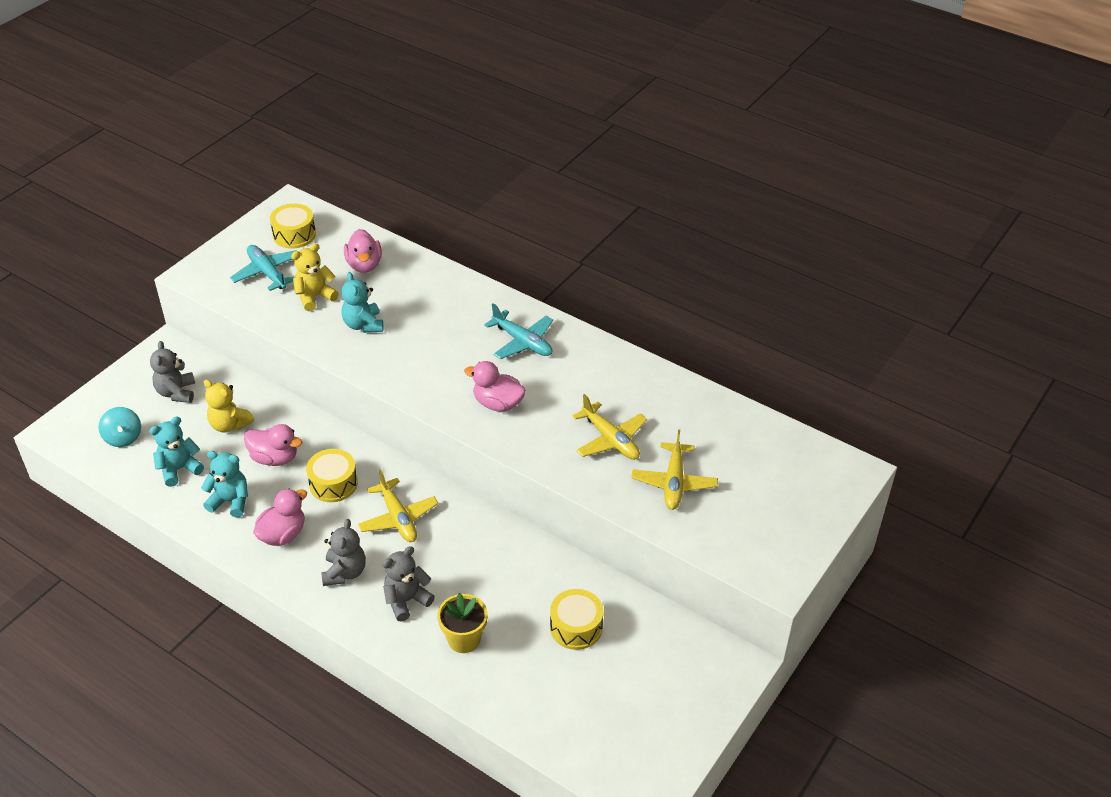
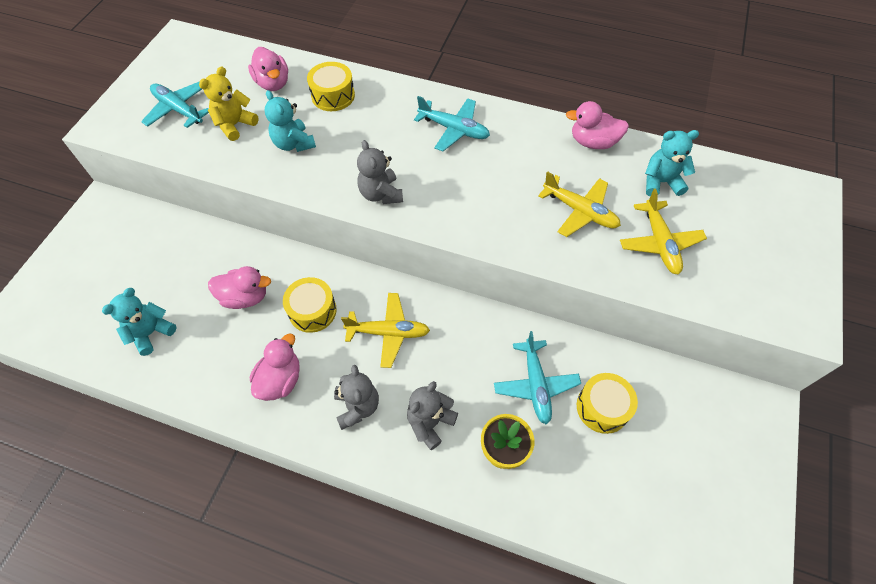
camera: 15 degrees left, 15 degrees up
(123, 438) = (82, 311): turquoise spinning top -> none
(176, 392) = (125, 249): grey teddy bear -> grey teddy bear (381, 194)
(229, 425) = (189, 272): yellow teddy bear -> none
(230, 501) = (215, 356): turquoise teddy bear -> turquoise teddy bear (660, 182)
(294, 235) = (194, 66): yellow drum -> yellow drum (333, 96)
(398, 518) = (389, 332): yellow plane -> yellow plane turned 45 degrees counterclockwise
(498, 403) = (457, 198): pink duck -> pink duck (593, 142)
(520, 594) = (535, 385): none -> turquoise plane

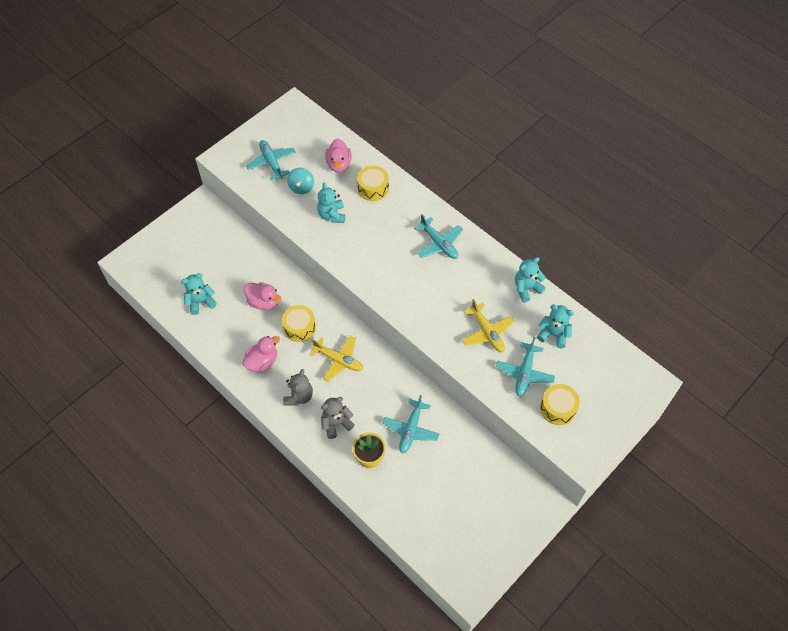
camera: 25 degrees right, 0 degrees up
(235, 125) = (301, 187): yellow teddy bear -> turquoise spinning top
(381, 194) = (369, 271): grey teddy bear -> none
(593, 142) = (526, 288): pink duck -> turquoise teddy bear
(602, 407) = (443, 460): yellow drum -> yellow drum (558, 408)
(659, 243) = (524, 373): yellow plane -> turquoise plane

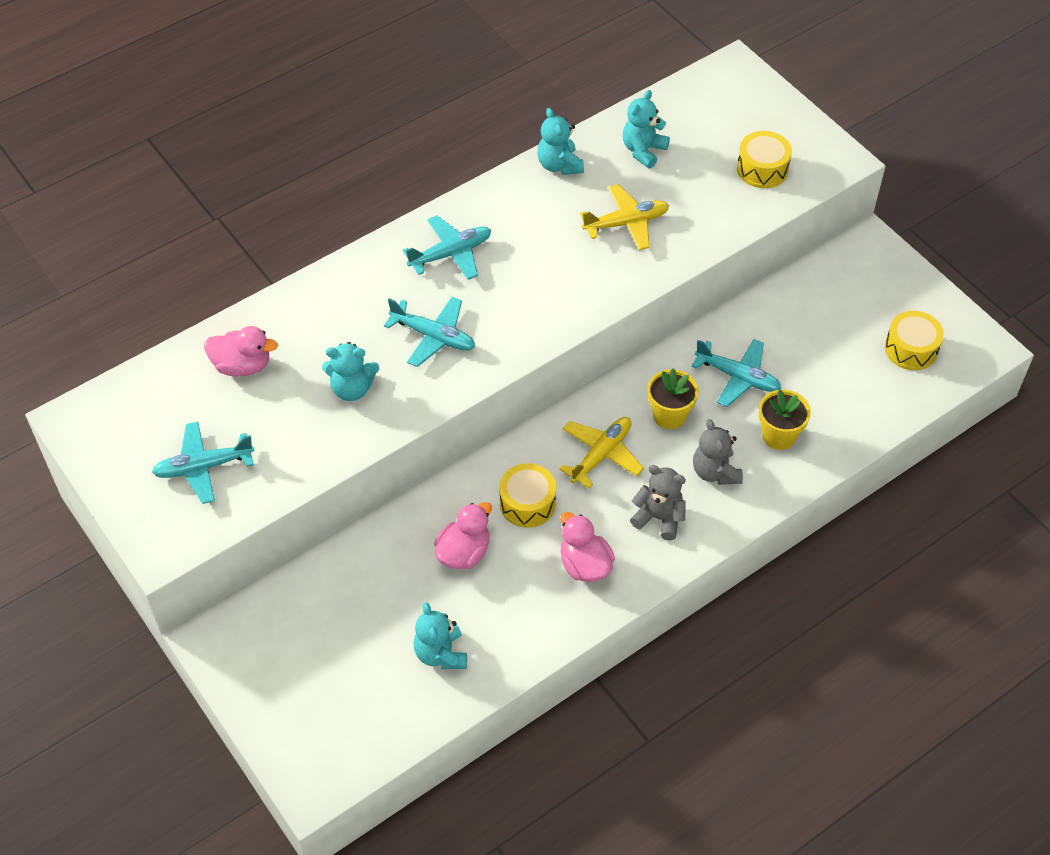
camera: 80 degrees left, 5 degrees down
(301, 187) = (277, 426): turquoise spinning top -> none
(373, 188) = (312, 324): yellow drum -> yellow drum (911, 349)
(374, 393) = (669, 415): none -> yellow flower pot
(524, 373) = (702, 194): turquoise plane -> turquoise plane (434, 336)

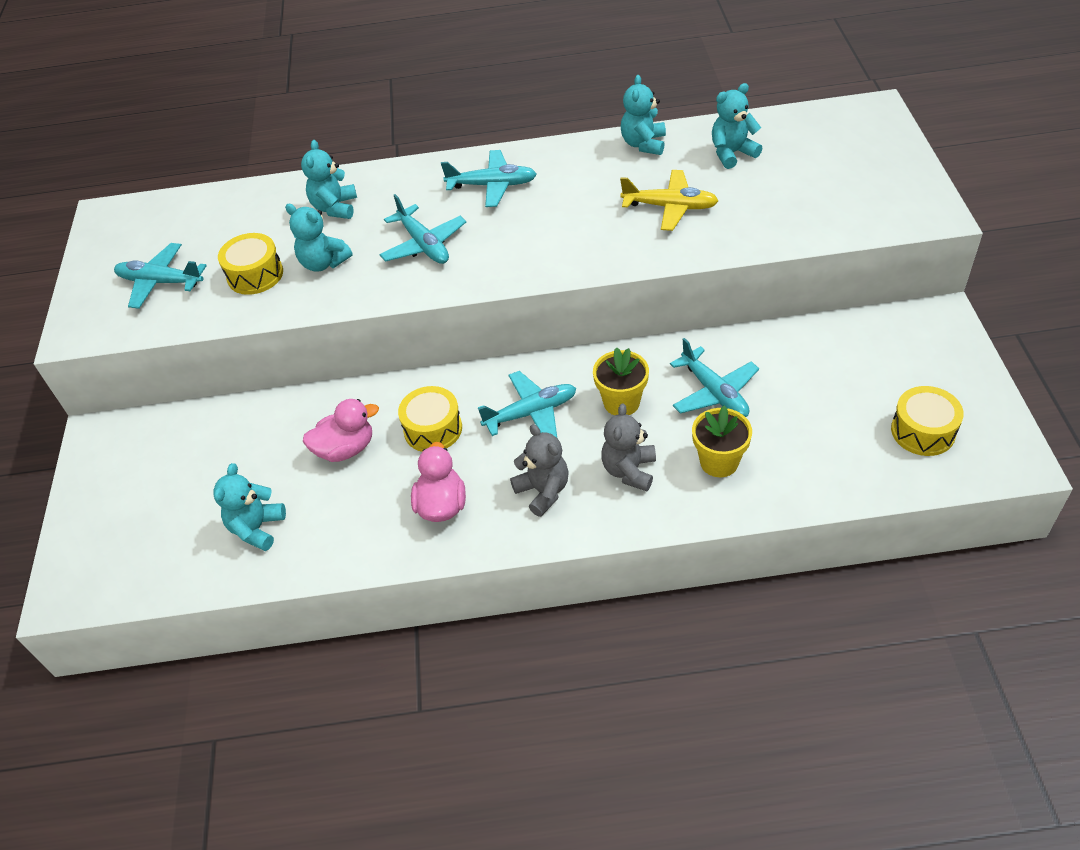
camera: 35 degrees right, 5 degrees down
(242, 365) = (256, 217): pink duck -> none
(315, 328) = (335, 208): none -> turquoise teddy bear
(601, 454) = (531, 413): yellow plane -> turquoise plane
(762, 169) = (842, 199): yellow drum -> yellow drum (255, 275)

